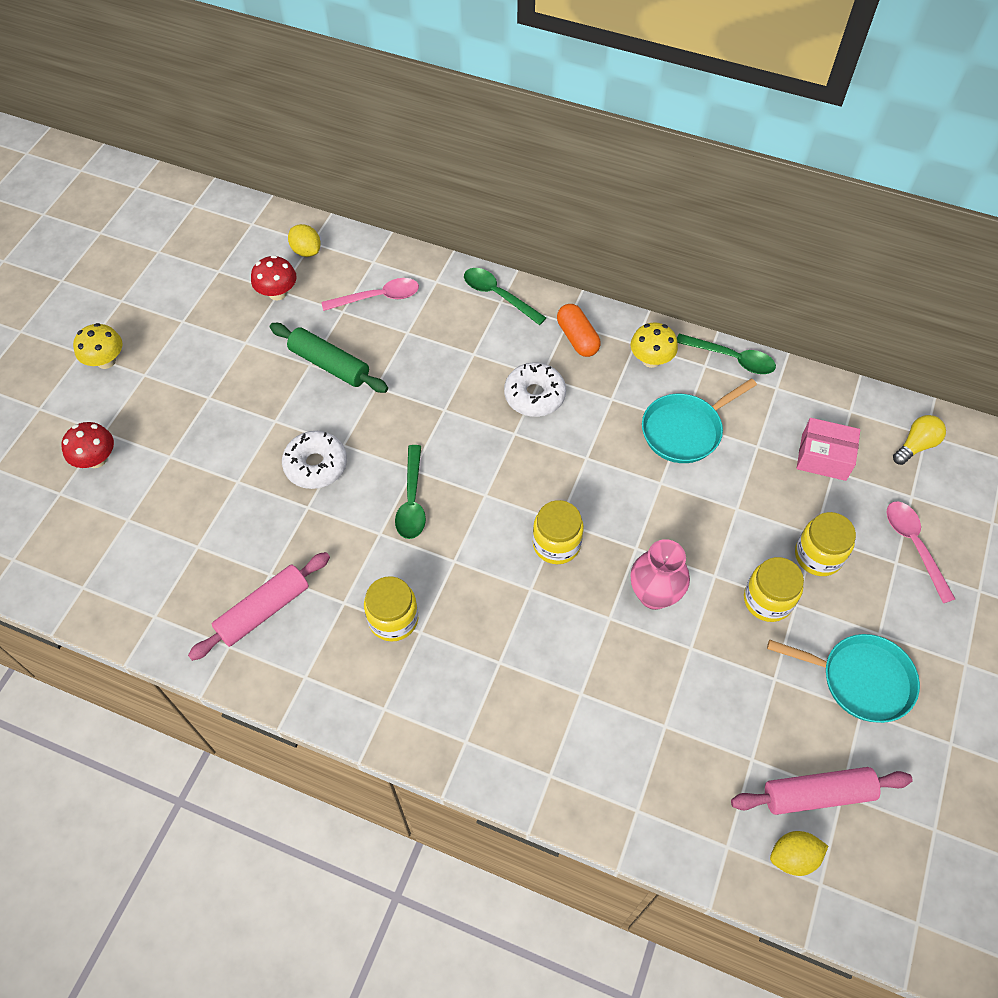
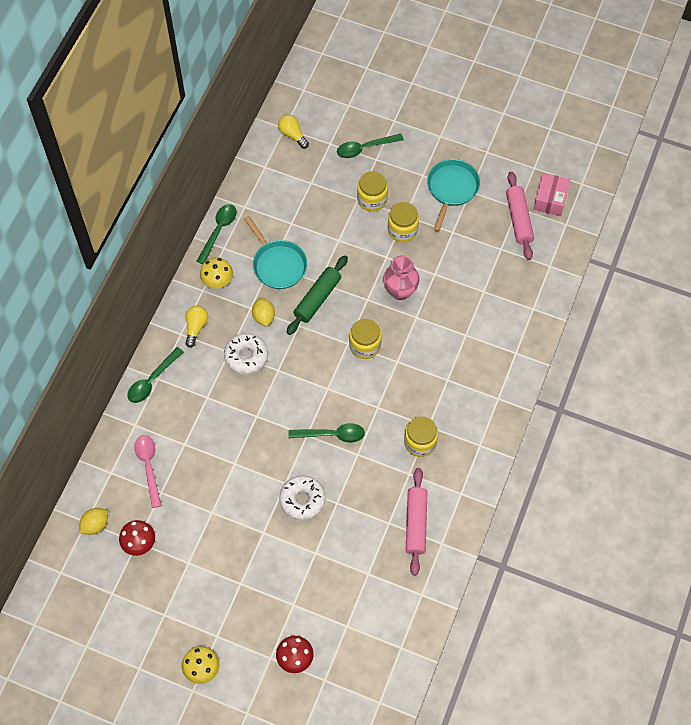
camera: 90 degrees left, 5 degrees up
(263, 610) = (416, 523): pink rolling pin -> pink rolling pin turned 45 degrees clockwise
(329, 364) = (213, 498): green rolling pin -> green rolling pin (317, 298)
(577, 338) = (196, 327): orange capsule -> yellow light bulb
(793, 857) = (553, 235): yellow lemon -> yellow lemon (264, 317)
(823, 457) = (300, 187): pink box -> pink box (550, 199)
(913, 545) = (364, 148): pink spoon -> green spoon

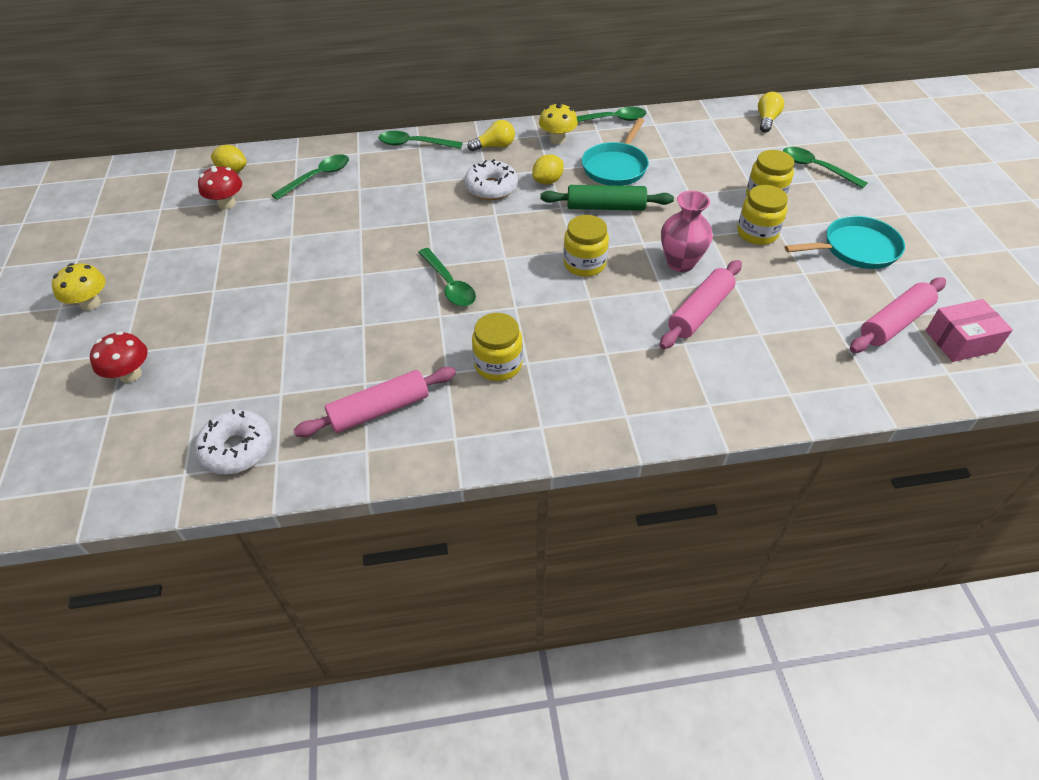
camera: 60 degrees right, 15 degrees down
(148, 466) = (318, 177): pink spoon -> green spoon
(302, 500) = (348, 295): white donut -> white donut (237, 449)
(447, 310) = (700, 312): none -> pink rolling pin

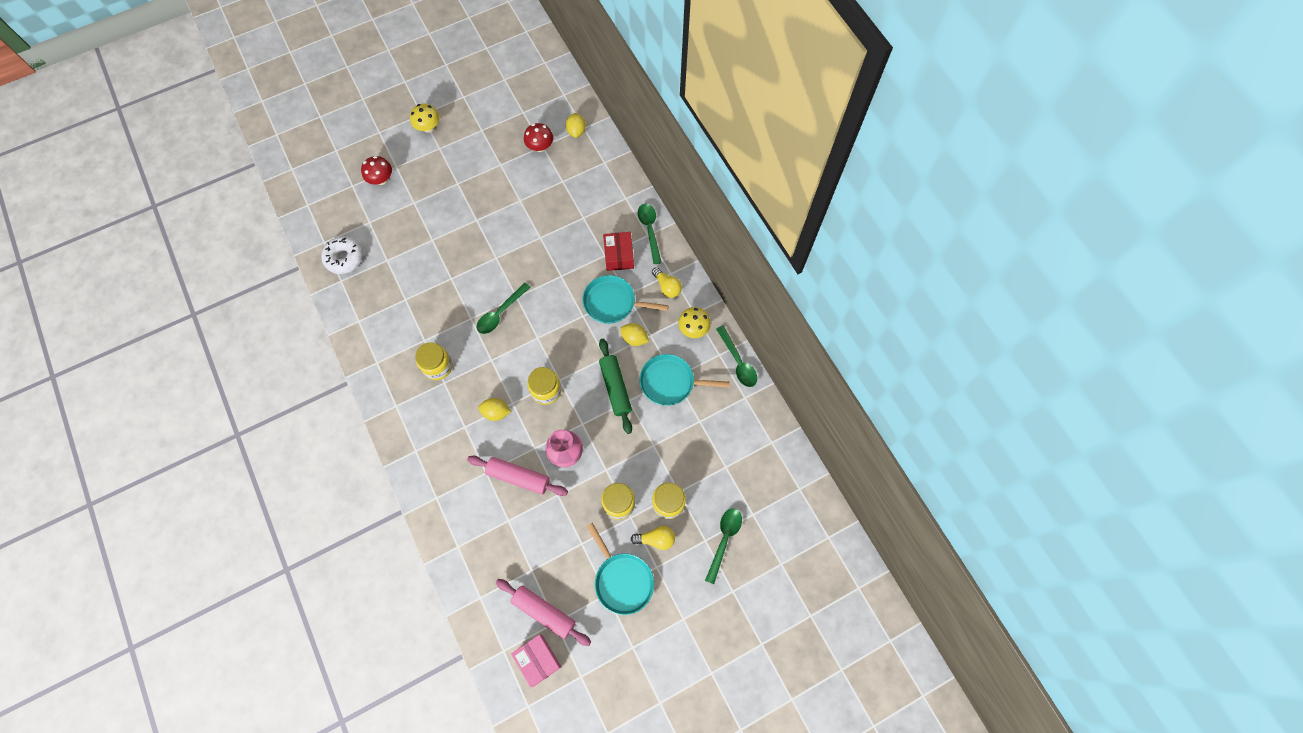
camera: 70 degrees right, 20 degrees up
(318, 177) = (587, 186): green spoon -> none
(379, 410) = (387, 315): pink rolling pin -> none
(431, 172) = (619, 256): none -> red box
(491, 188) = (612, 302): white donut -> turquoise pan
(597, 316) = (496, 412): none -> yellow lemon
(767, 120) = (786, 490): yellow light bulb -> yellow light bulb (656, 539)

